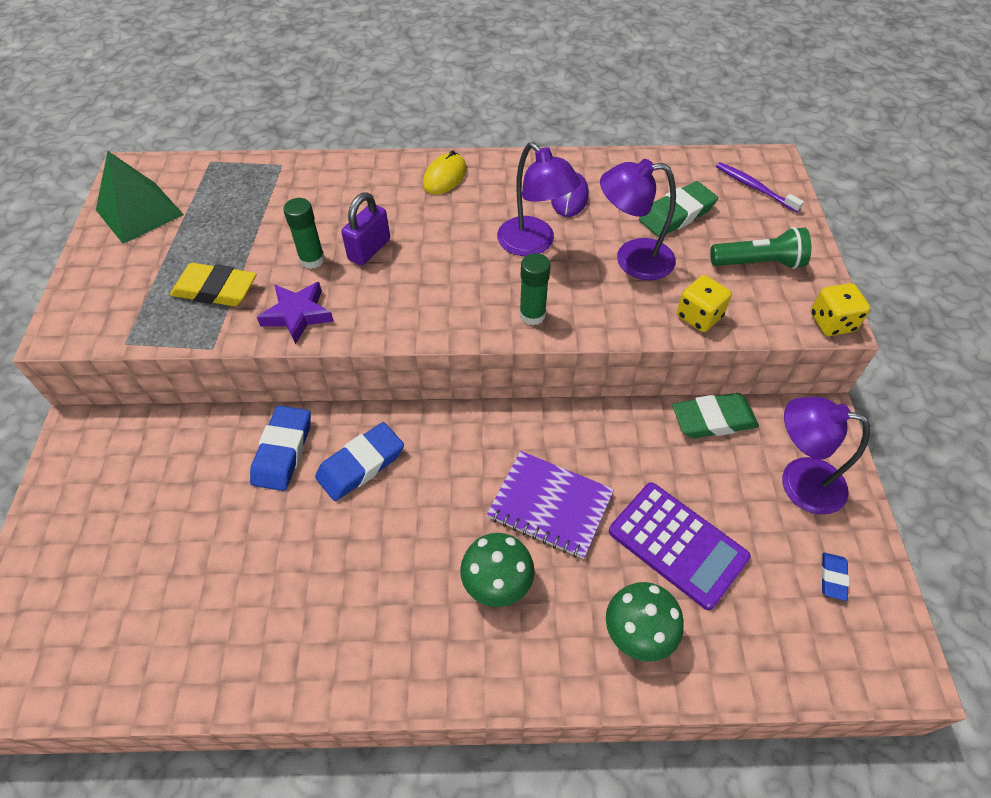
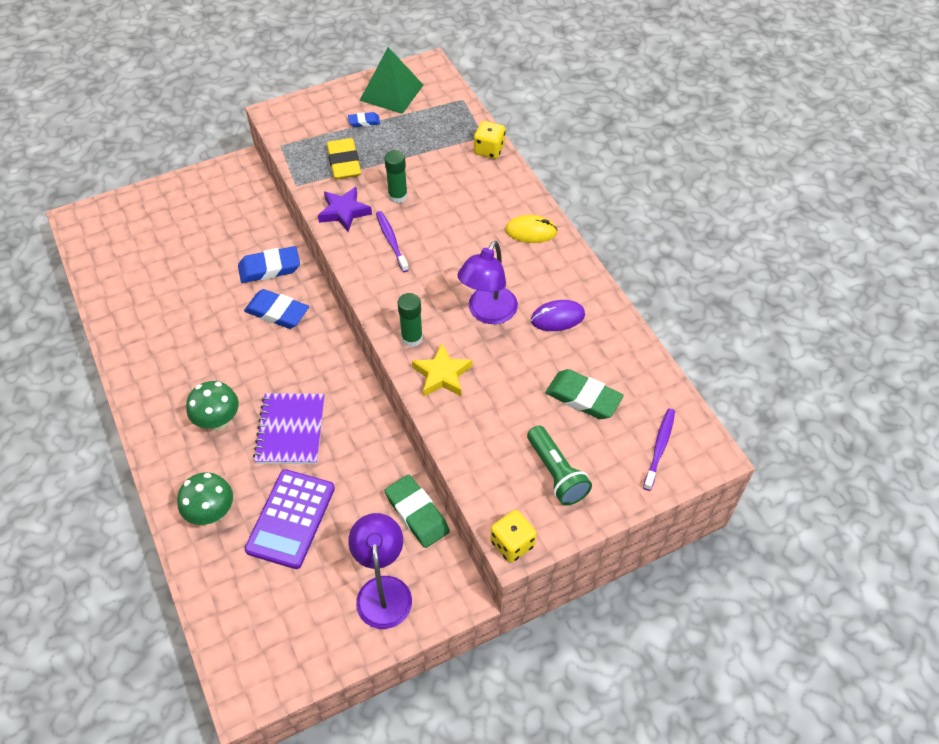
camera: 65 degrees right, 0 degrees up
(369, 250) = (425, 221): purple padlock -> none
(377, 287) = (391, 241): none -> purple toothbrush
(597, 306) = (442, 375): none -> yellow star
(632, 259) = (508, 382): purple lamp -> none
(699, 316) = (467, 445): yellow dice -> yellow dice (489, 150)
(833, 578) = (303, 631): blue eraser -> blue eraser (364, 122)

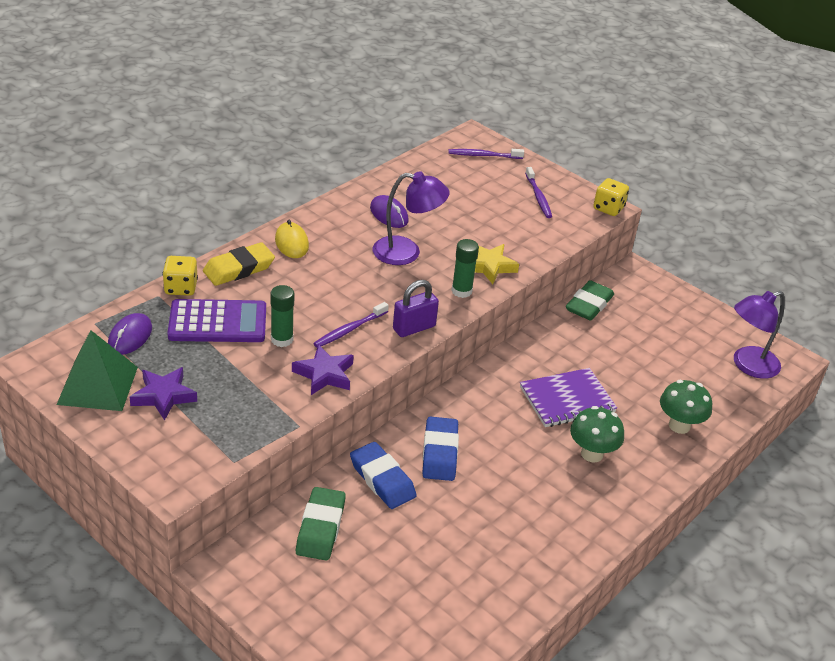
camera: 115 degrees left, 15 degrees down
(291, 519) = (646, 374): purple calculator -> purple calculator (217, 322)
(344, 163) = (244, 394): yellow eraser -> yellow eraser (239, 269)
(364, 122) = (163, 396): blue eraser -> purple star
(375, 285) = (414, 328): none -> purple padlock
(383, 590) = (661, 308): purple lamp -> purple lamp (748, 366)
(438, 114) = (130, 337): none -> purple mouse
(556, 473) = (538, 197): green flashlight -> purple toothbrush
(583, 397) = (462, 192): green eraser -> green eraser (320, 527)

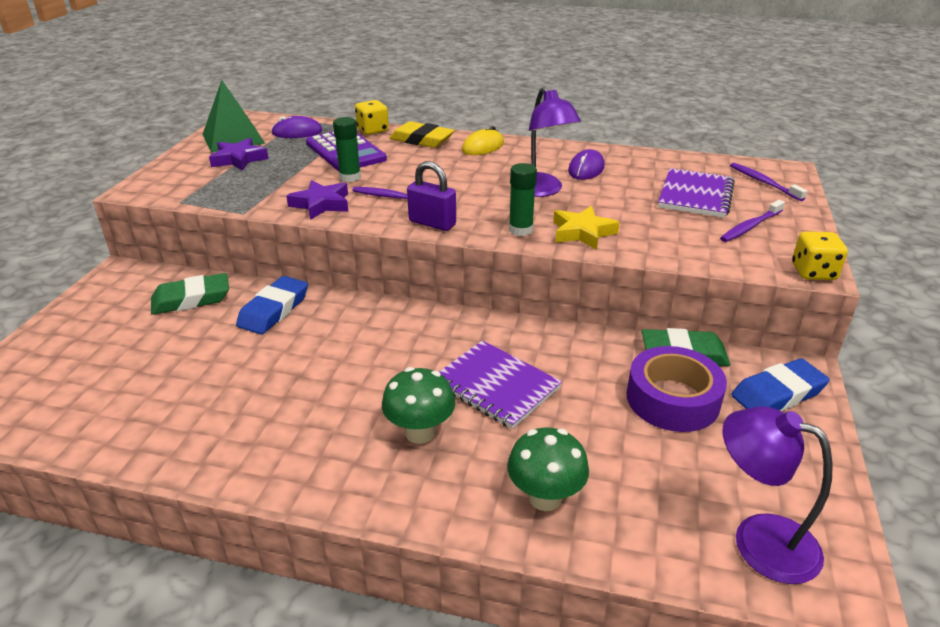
camera: 65 degrees right, 5 degrees down
(439, 453) = (335, 329): blue eraser -> blue eraser (778, 393)
(477, 192) = (695, 195): none -> purple notebook
(628, 333) = (672, 399): none -> purple tape

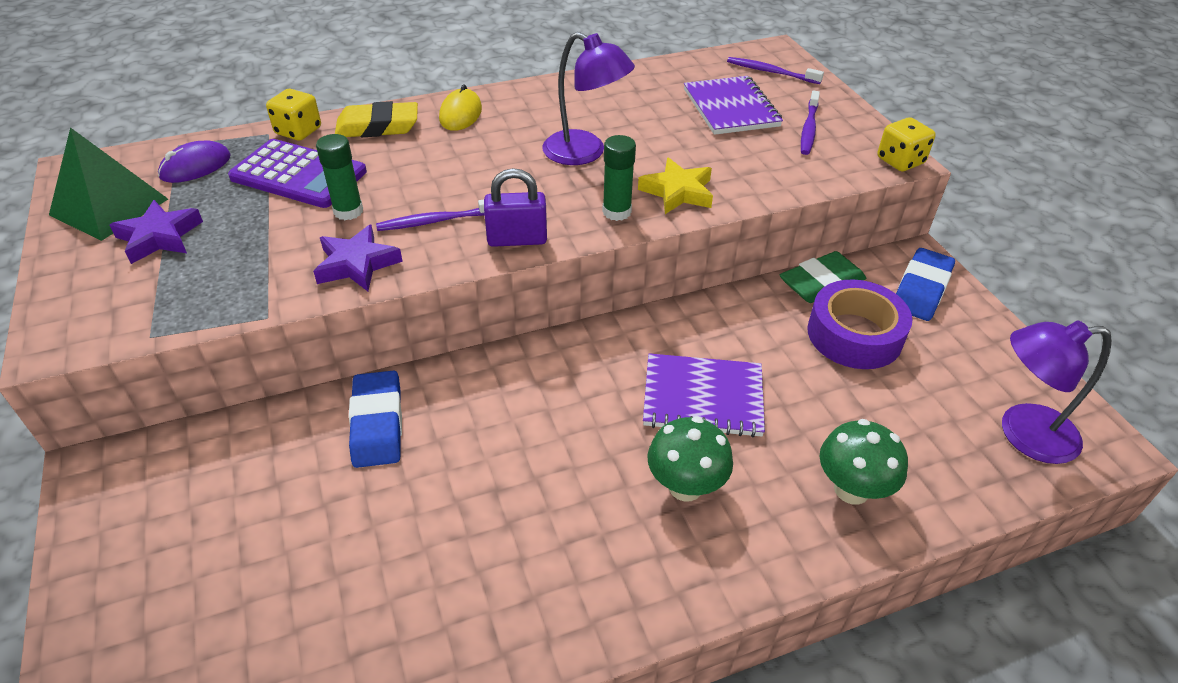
camera: 35 degrees left, 10 degrees up
(191, 299) = (251, 460): green eraser -> none
(586, 169) = (600, 109): purple mouse -> none

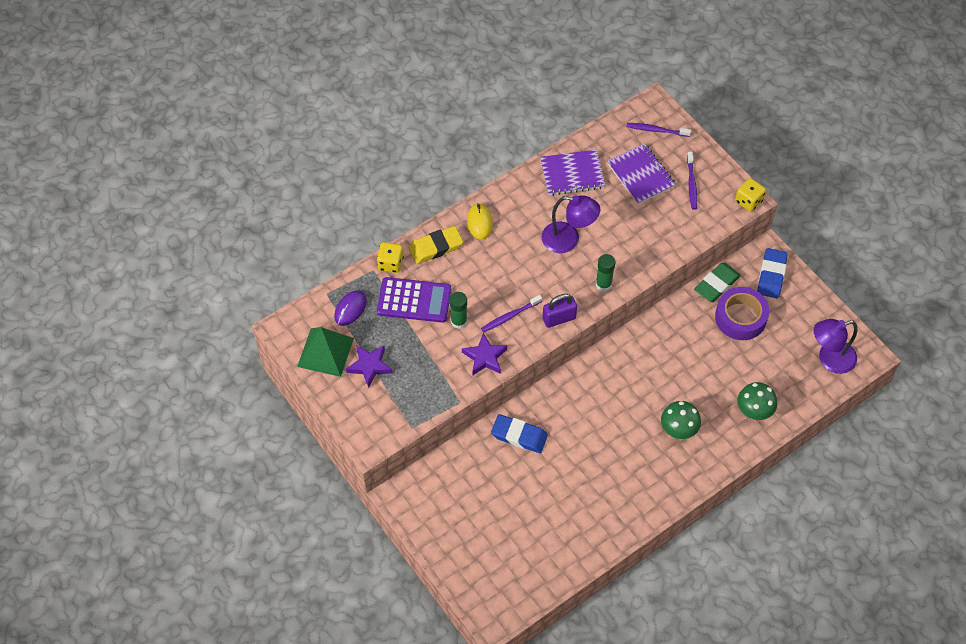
camera: 15 degrees left, 15 degrees up
(377, 423) = (519, 436): blue eraser -> blue eraser turned 45 degrees counterclockwise
(677, 192) = (631, 259): yellow star -> none
(703, 398) = (672, 379): purple notebook -> purple notebook (572, 174)

